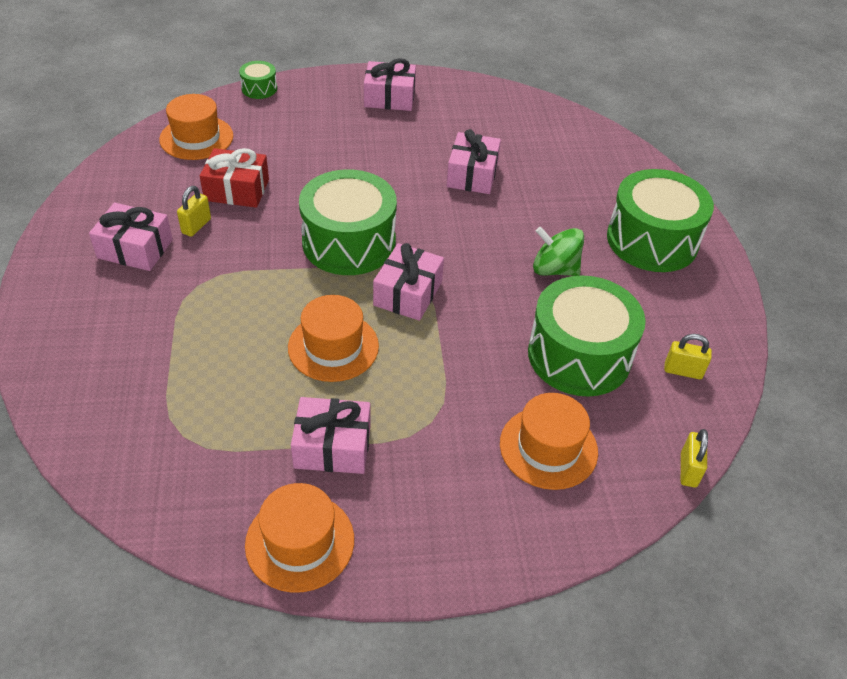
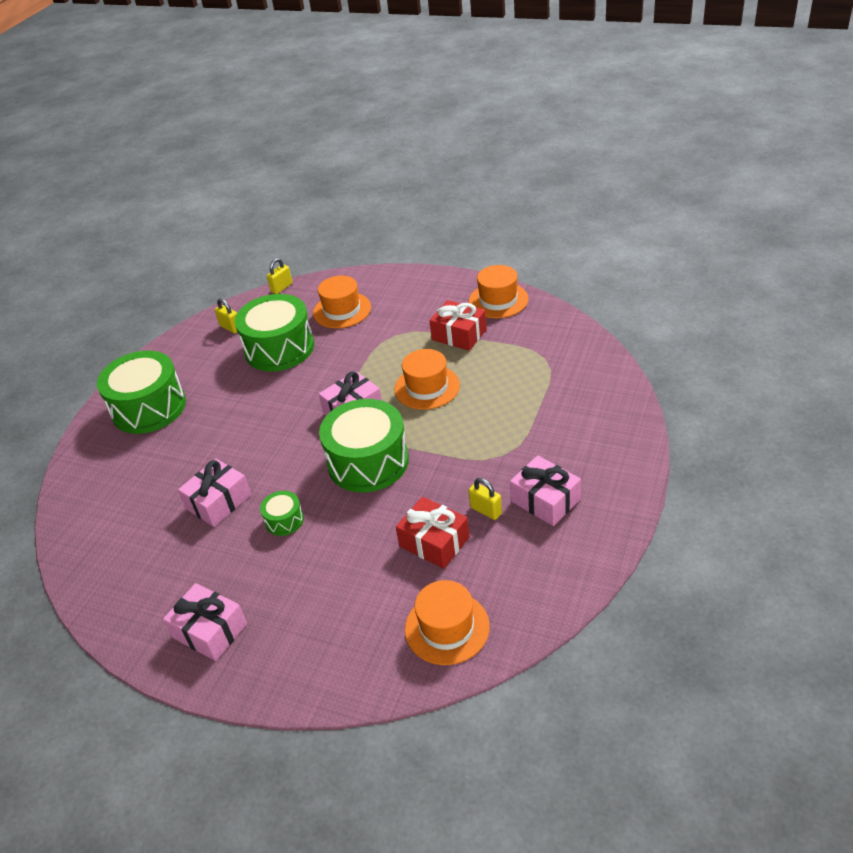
camera: 145 degrees left, 5 degrees down
(196, 226) = (486, 510): yellow padlock -> yellow padlock turned 75 degrees clockwise
(259, 88) = (341, 696): green drum -> green drum (284, 520)
(332, 447) = (459, 335): pink gift -> red gift
(554, 269) = (238, 403): green spinning top -> none

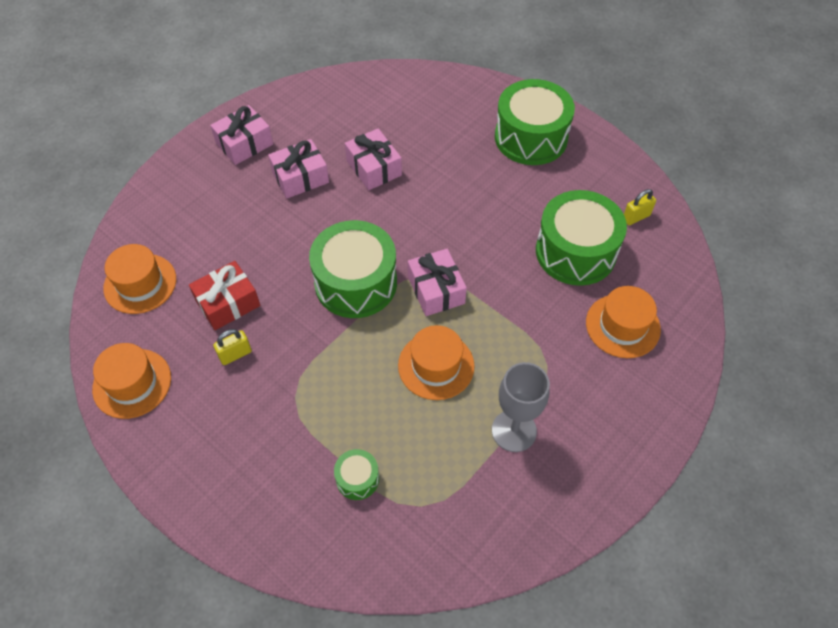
camera: 105 degrees right, 15 degrees up
(282, 288) = (699, 278): yellow padlock -> none
(284, 520) = (323, 207): green drum -> green drum (357, 479)
(459, 335) = (514, 431): red gift -> grey goblet
(498, 300) = (565, 504): orange hat -> orange hat (132, 383)
(545, 500) = (214, 408): pink gift -> pink gift (300, 177)

